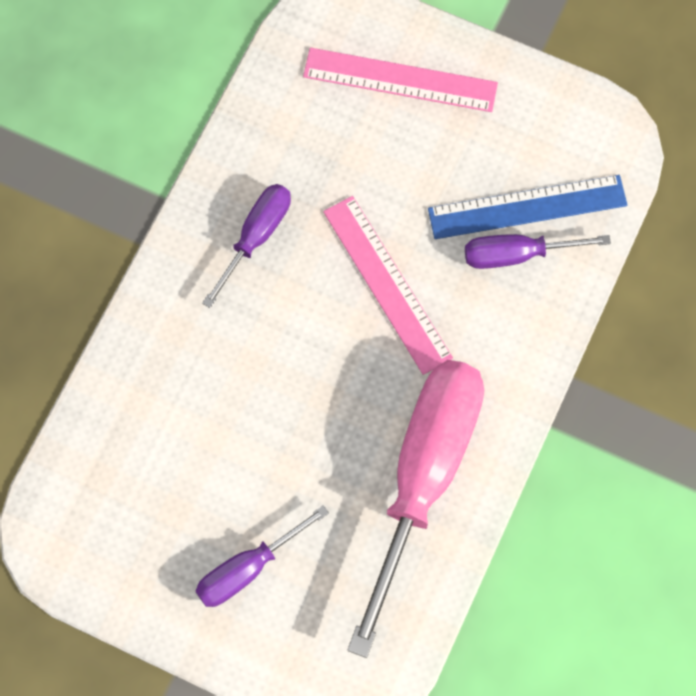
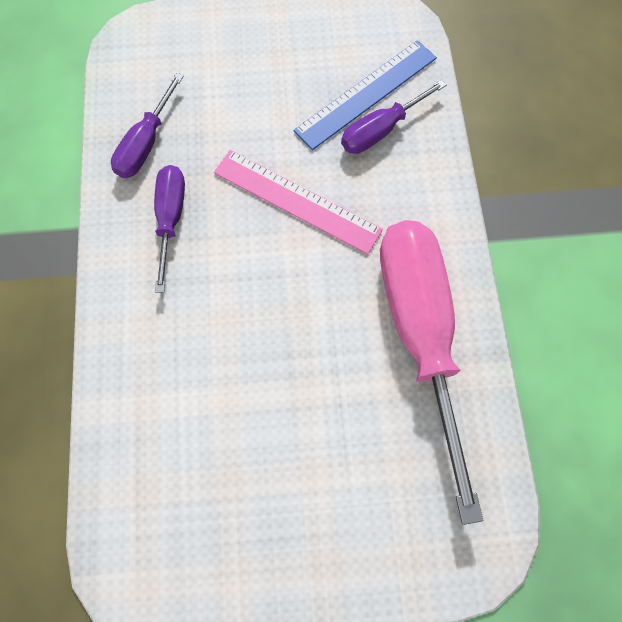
camera: 30 degrees left, 0 degrees up
(248, 568) = (324, 496): purple screwdriver -> purple screwdriver (146, 143)
(400, 80) = (216, 53): pink ruler -> none

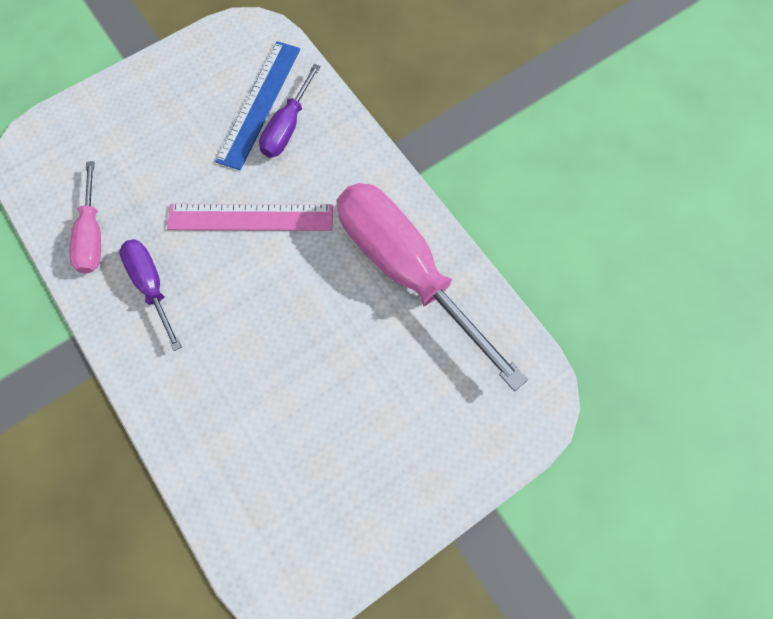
camera: 30 degrees left, 0 degrees up
(146, 143) = (93, 234): purple screwdriver -> pink screwdriver

